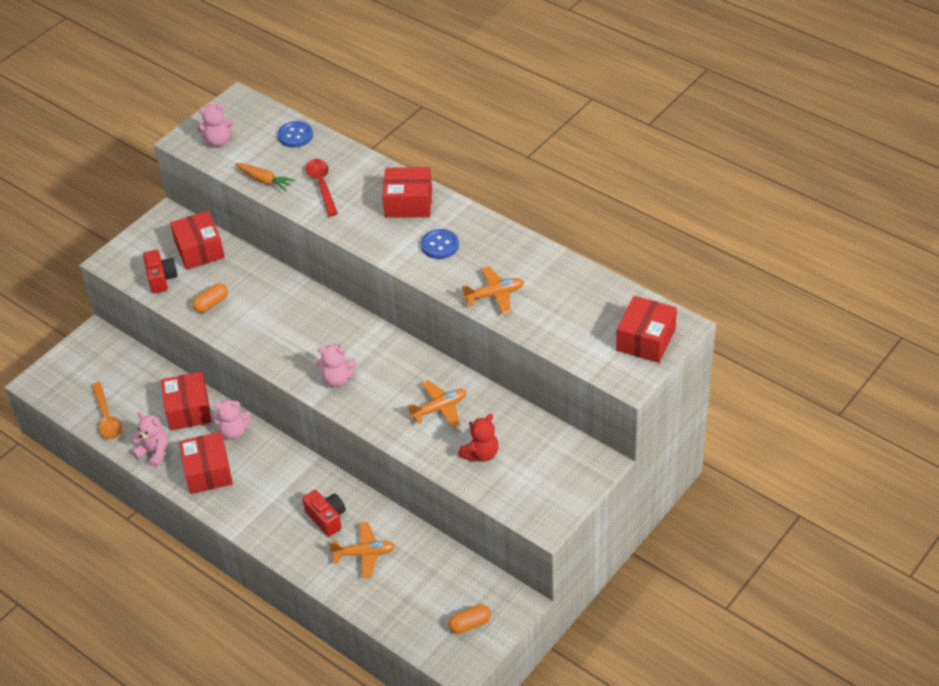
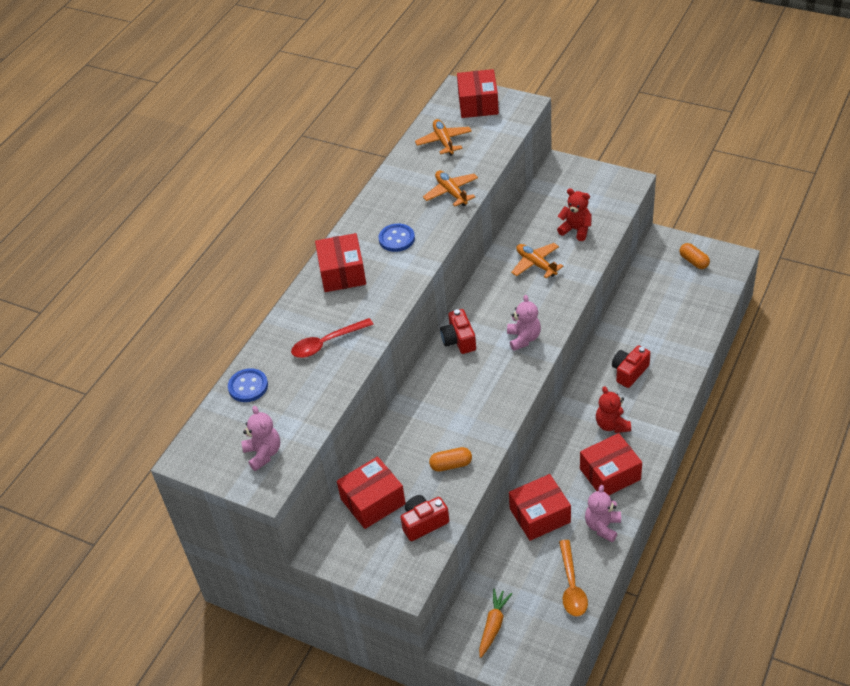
camera: 100 degrees left, 0 degrees up
(107, 418) = (571, 586): orange spoon -> orange spoon turned 120 degrees clockwise
(211, 304) = (451, 465): orange capsule -> orange capsule turned 45 degrees counterclockwise
(234, 432) = (556, 468): pink teddy bear -> none
(264, 180) = (325, 392): orange carrot -> orange carrot (493, 625)
(265, 487) = (612, 425): none -> red teddy bear
(357, 330) = (459, 340): none -> red camera
(364, 554) = (656, 338): orange plane -> orange plane (444, 141)
(645, 339) = (478, 104): red box -> red box turned 75 degrees clockwise

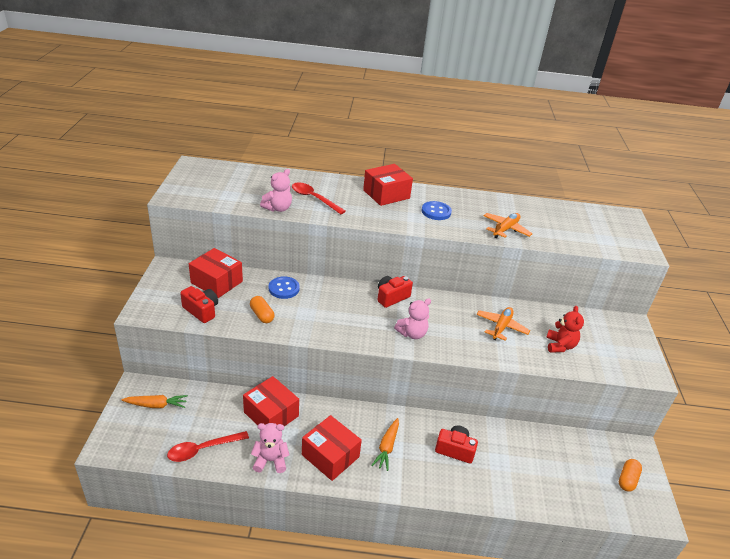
camera: 60 degrees right, 10 degrees down
(248, 386) = (261, 175): blue button -> blue button (284, 288)
(263, 453) = (203, 190): pink teddy bear -> pink teddy bear (278, 208)
(444, 141) = (560, 217): orange plane -> none
(478, 104) = (620, 227): red box -> none
(571, 586) = (202, 449): orange spoon -> red spoon
(612, 425) = (387, 447): red teddy bear -> orange carrot

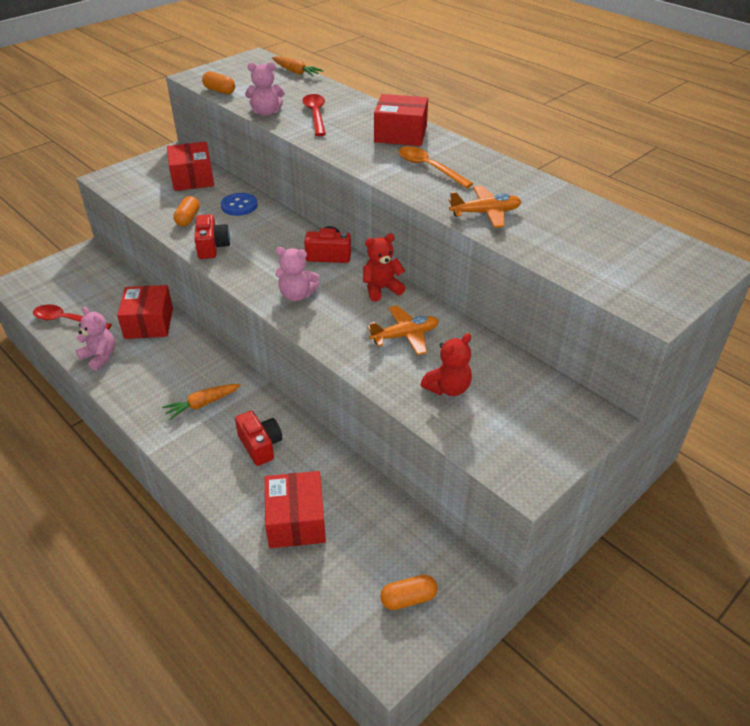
camera: 45 degrees right, 5 degrees up
(156, 405) = (81, 271): orange carrot -> orange carrot (296, 72)
(201, 311) = (147, 195): red camera -> red camera (212, 247)
(214, 202) = (219, 91): none -> orange capsule
(330, 456) = (148, 381): red box -> red box (296, 520)
(436, 212) = (428, 168): blue button -> orange spoon
(450, 304) = (381, 289): none -> red teddy bear

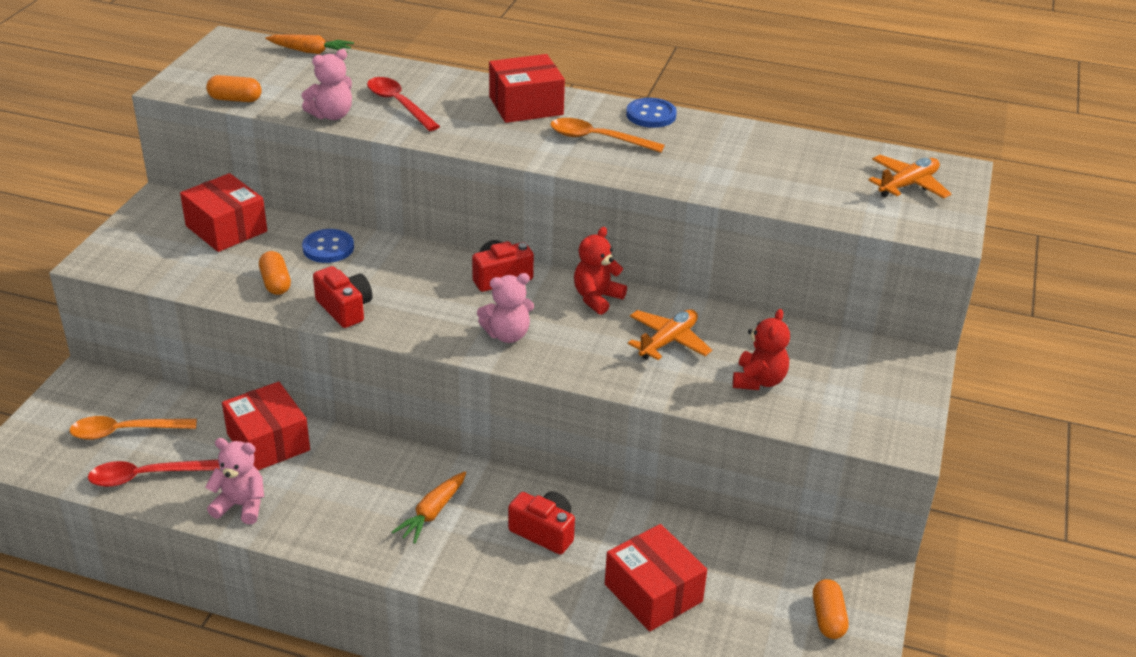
camera: 30 degrees left, 5 degrees down
(80, 290) = (124, 432): none -> orange spoon
(408, 598) = (828, 618): orange capsule -> orange capsule turned 45 degrees counterclockwise
(485, 213) = (705, 175): orange plane -> orange plane (908, 185)
(486, 160) = (651, 115): none -> blue button

